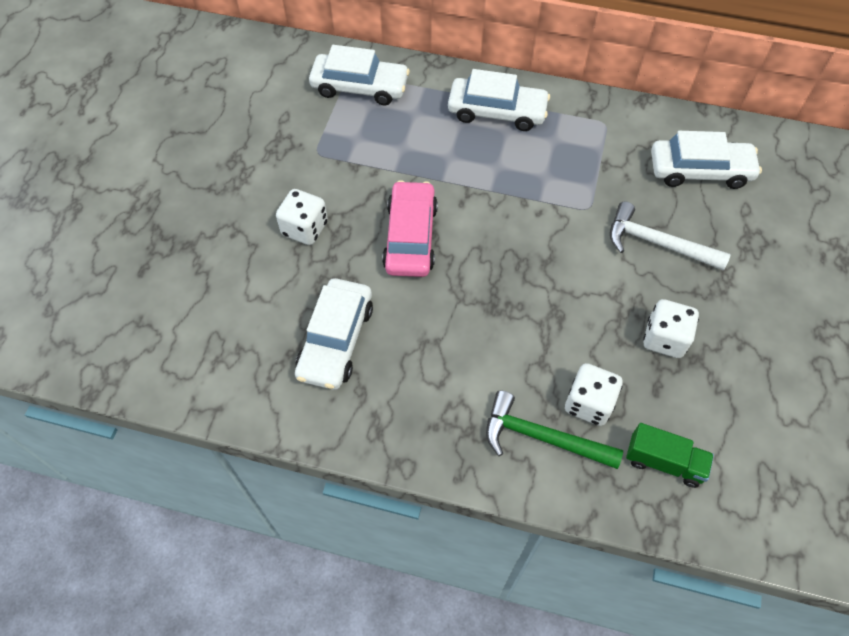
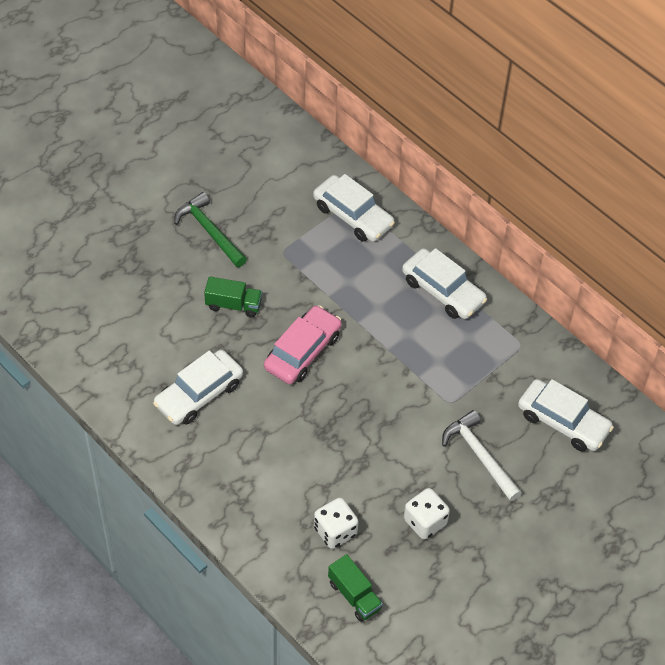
camera: 30 degrees right, 5 degrees down
(305, 229) = (233, 305): white dice -> green truck
(542, 437) = (286, 533): green hammer -> green hammer (209, 231)

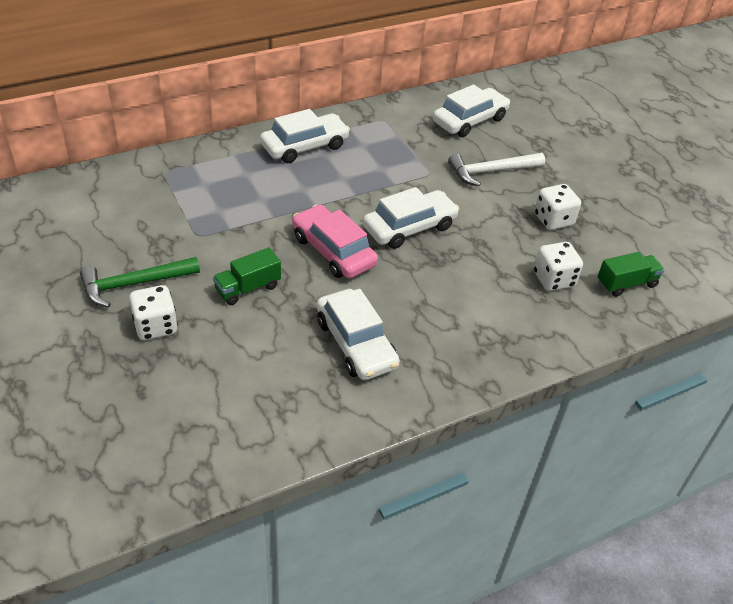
camera: 75 degrees left, 10 degrees down
(170, 260) = (155, 326): none -> white dice
(233, 305) = (248, 288): green truck -> green truck turned 150 degrees counterclockwise
(353, 215) = (182, 177): white car -> white car (409, 227)

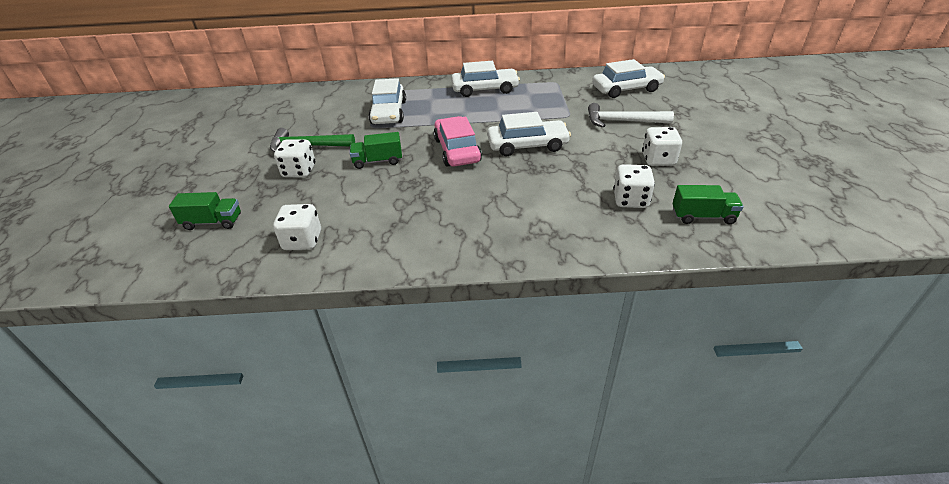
camera: 30 degrees right, 5 degrees down
(102, 430) = (212, 222): none -> green truck
(241, 423) = (302, 241): none -> white dice
(356, 343) = (427, 210): white car -> white car (389, 112)

